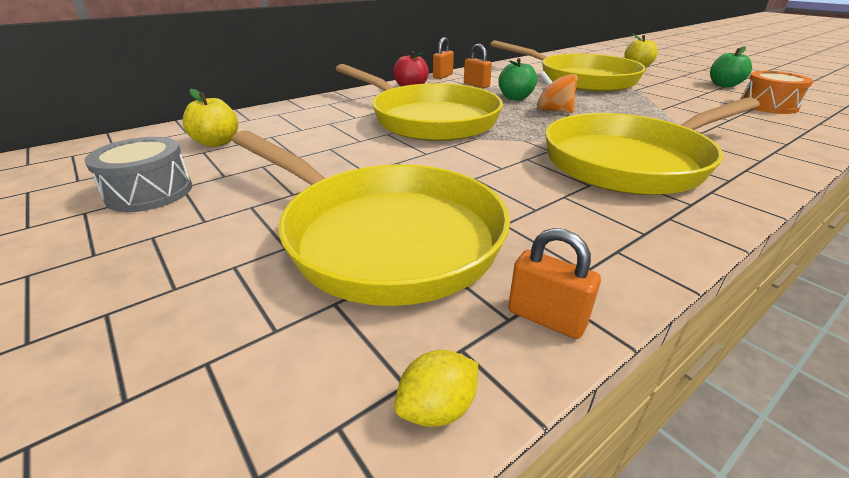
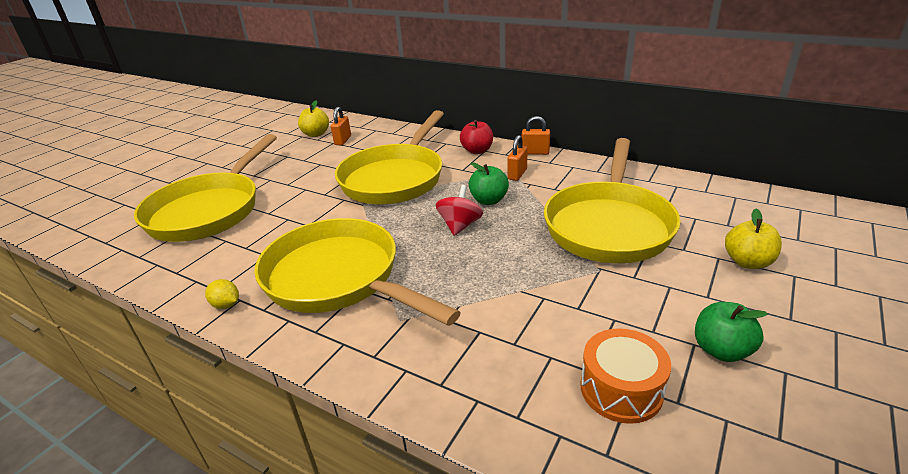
camera: 70 degrees right, 0 degrees up
(150, 192) = (248, 145): grey drum -> none
(437, 408) = (92, 251): yellow lemon -> yellow lemon (226, 305)
(546, 318) = (137, 266): orange padlock -> orange padlock (343, 140)
(553, 111) = (460, 226): orange spinning top -> red spinning top

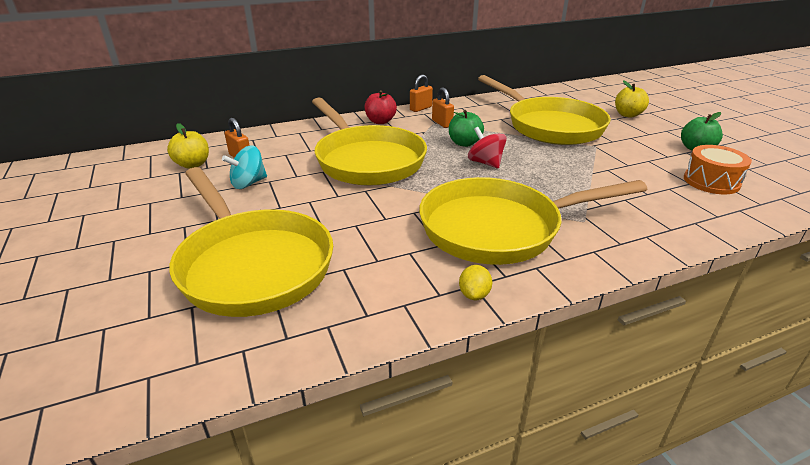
camera: 55 degrees left, 0 degrees up
(226, 305) = (474, 294): yellow lemon -> yellow lemon turned 60 degrees counterclockwise
(309, 160) = (248, 183): none -> turquoise spinning top

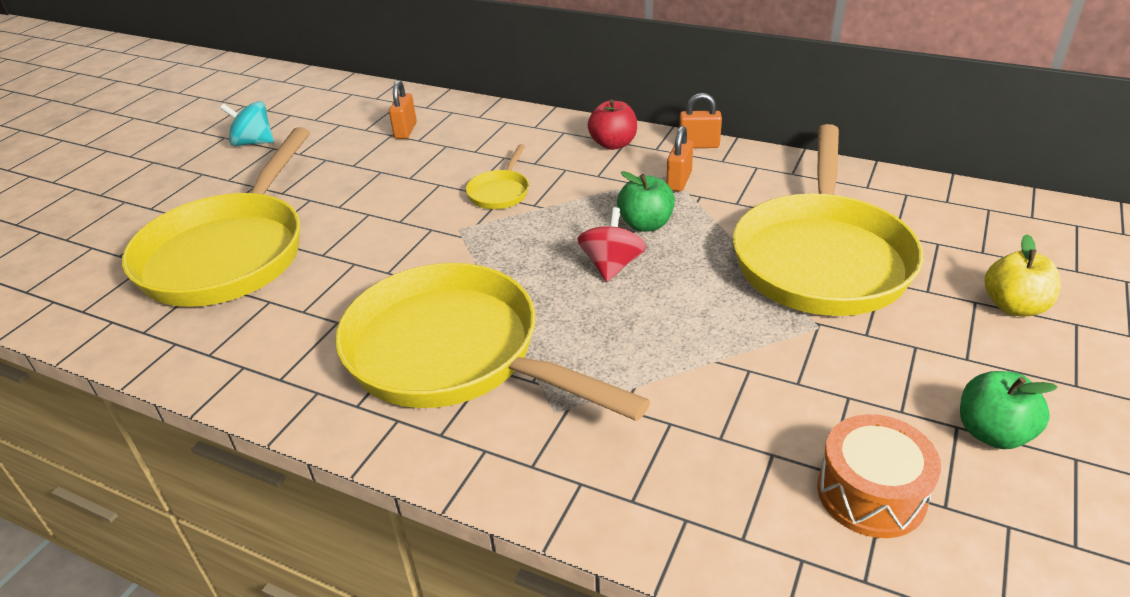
camera: 50 degrees right, 5 degrees up
(193, 164) = (361, 120): yellow apple -> none
(248, 183) = (362, 165): turquoise spinning top -> turquoise spinning top (253, 142)
(367, 160) = (500, 192): yellow pan -> yellow pan, size x0.41
(474, 294) = (299, 401): yellow lemon -> none

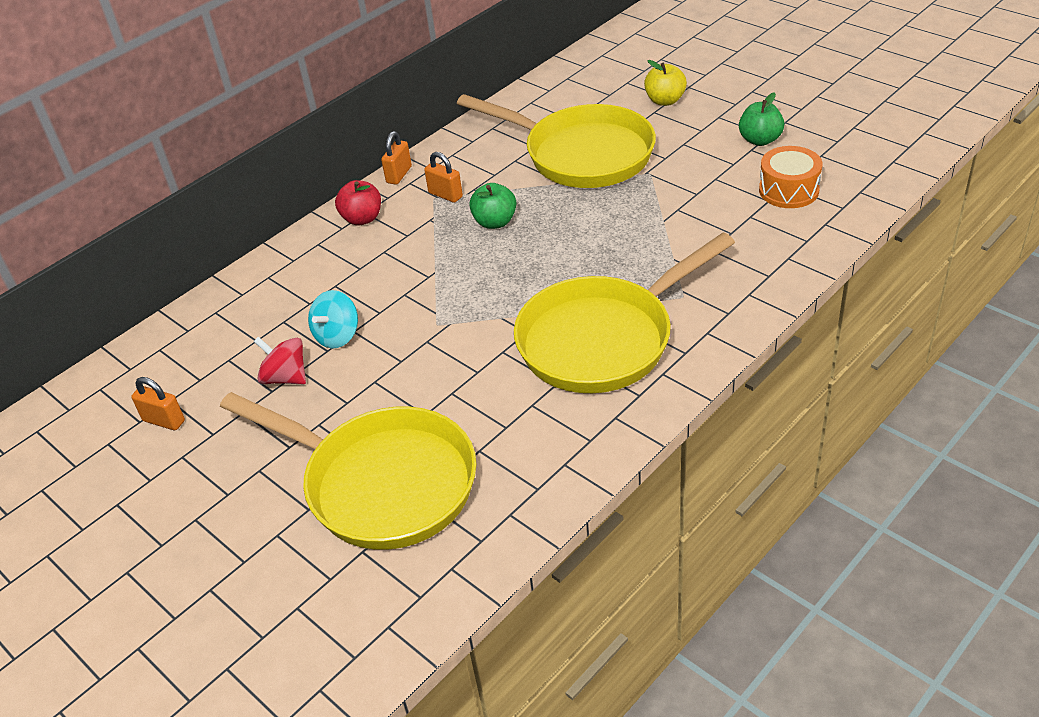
camera: 70 degrees left, 5 degrees up
(253, 142) = (154, 475): turquoise spinning top -> turquoise spinning top (337, 336)
(405, 131) = (228, 348): orange padlock -> orange padlock (164, 421)
(500, 192) = (394, 294): yellow pan -> none
(612, 266) = (538, 247): red spinning top -> red spinning top (285, 377)

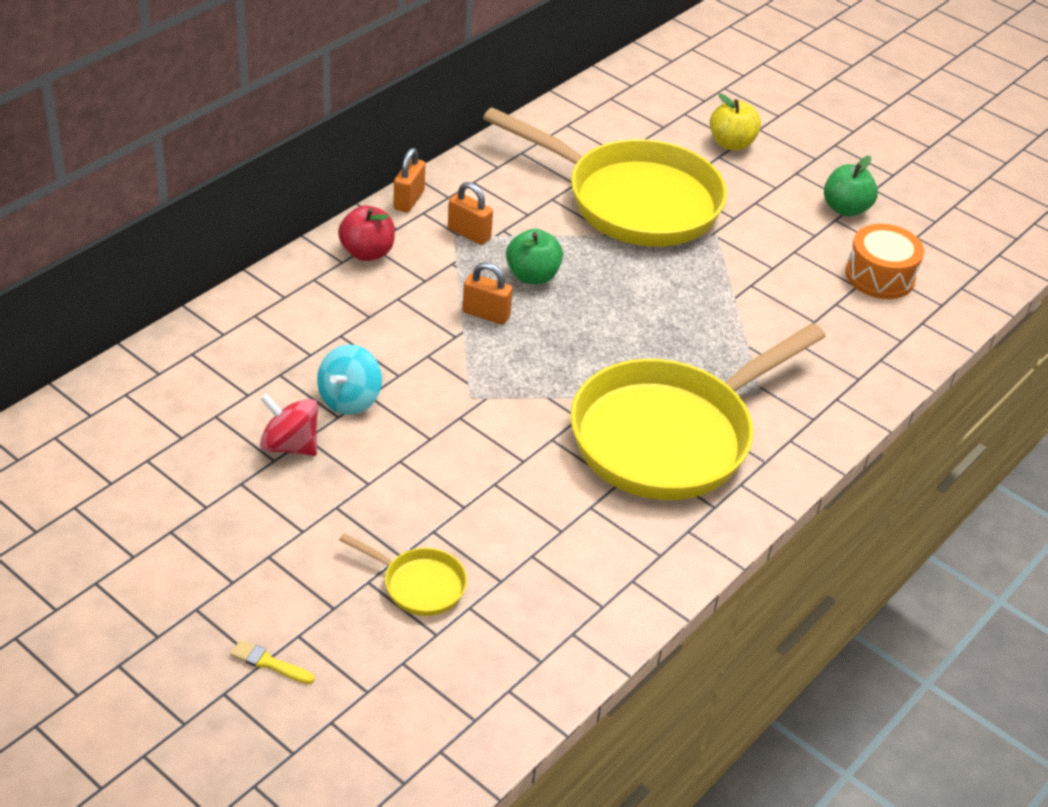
camera: 10 degrees left, 0 degrees up
(164, 421) = (142, 485): orange padlock -> orange padlock (486, 314)
(250, 560) = (269, 663): none -> yellow brush
(381, 483) = (419, 585): yellow pan -> yellow pan, size x0.41

